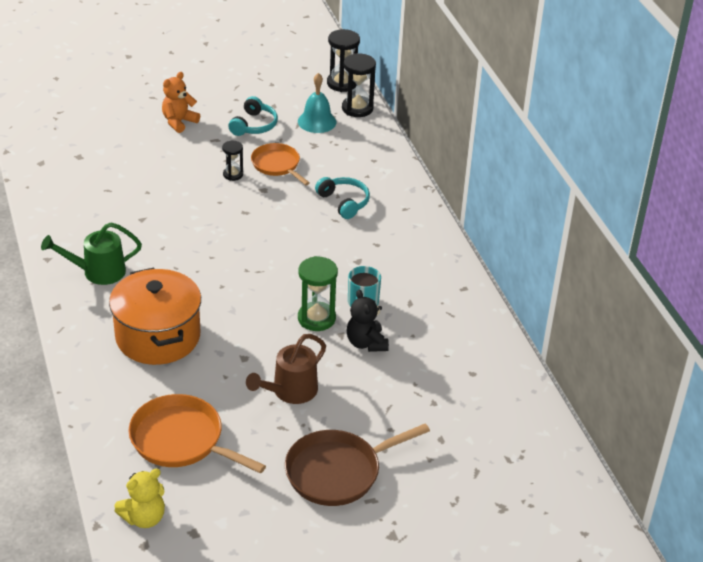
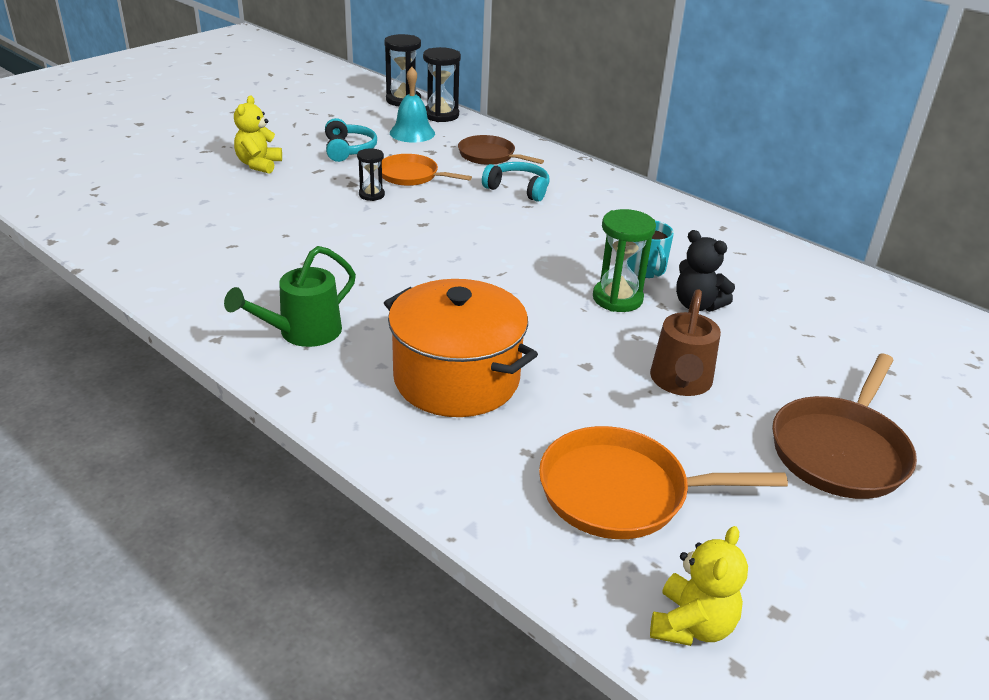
camera: 30 degrees left, 5 degrees down
(179, 122) = (259, 165): orange teddy bear -> yellow teddy bear
(354, 163) = (489, 156): none -> brown pan

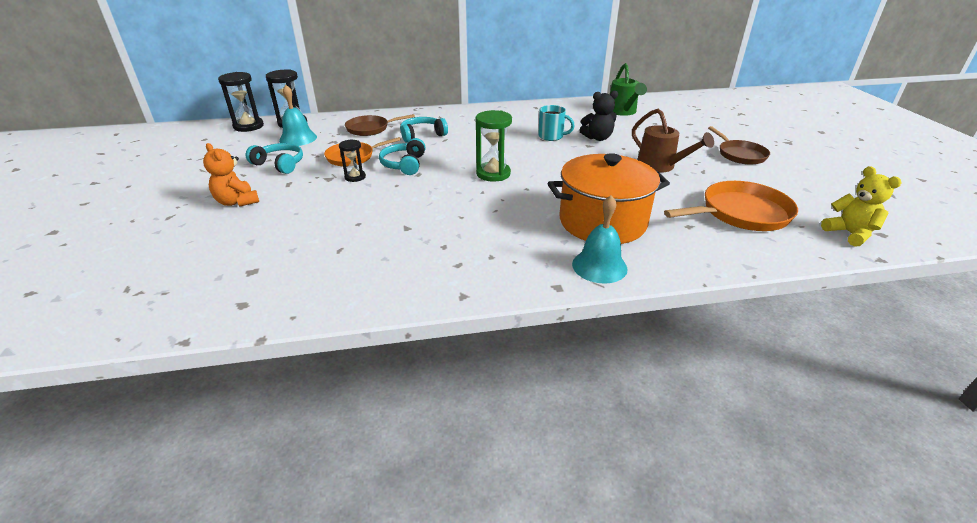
camera: 50 degrees left, 0 degrees up
(259, 165) = (237, 202): yellow teddy bear -> orange teddy bear
(302, 333) = (495, 257): green watering can -> green watering can (623, 112)
(351, 406) = (599, 266): none -> turquoise bell
(433, 208) = (404, 164): none -> turquoise headphones
(617, 298) = (570, 152): green hourglass -> green hourglass (493, 174)
(621, 492) = (740, 213): orange pan -> orange pan turned 150 degrees counterclockwise
(840, 450) = (739, 154): brown pan -> brown pan, size x0.66

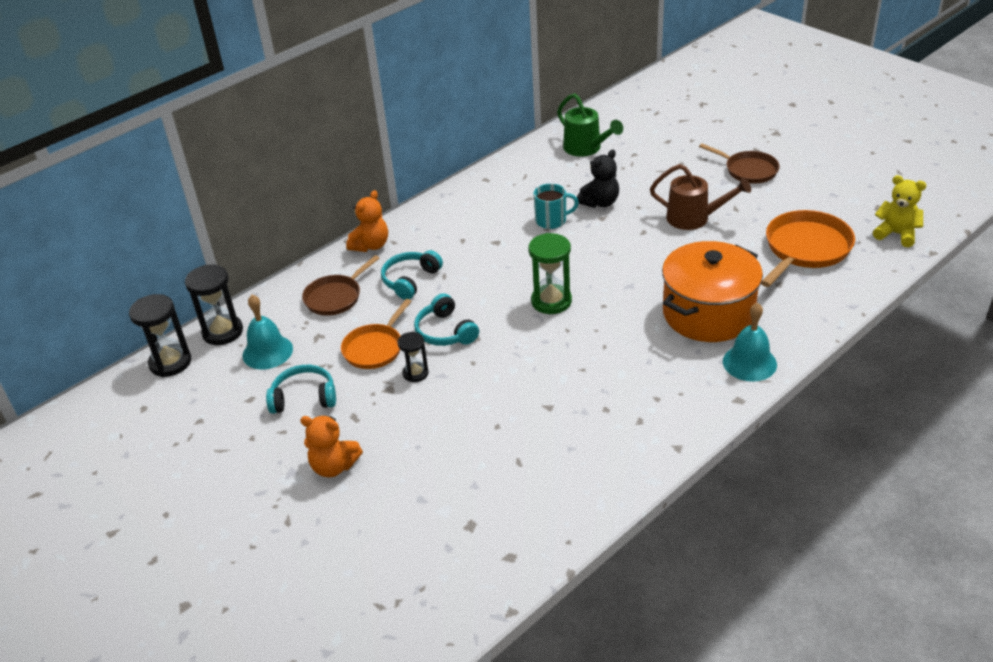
camera: 30 degrees left, 5 degrees up
(425, 114) = (371, 245): none -> orange teddy bear

